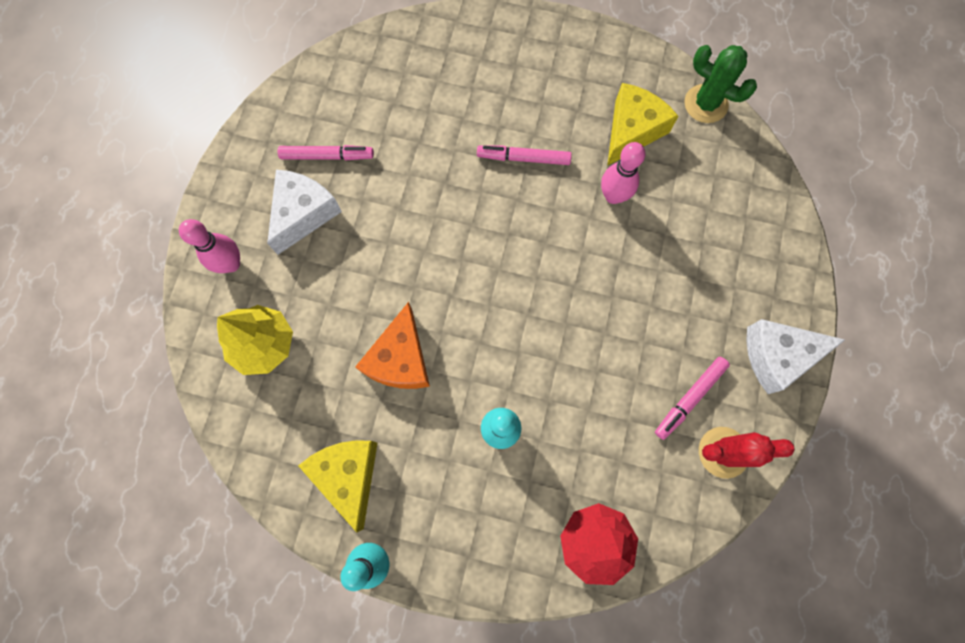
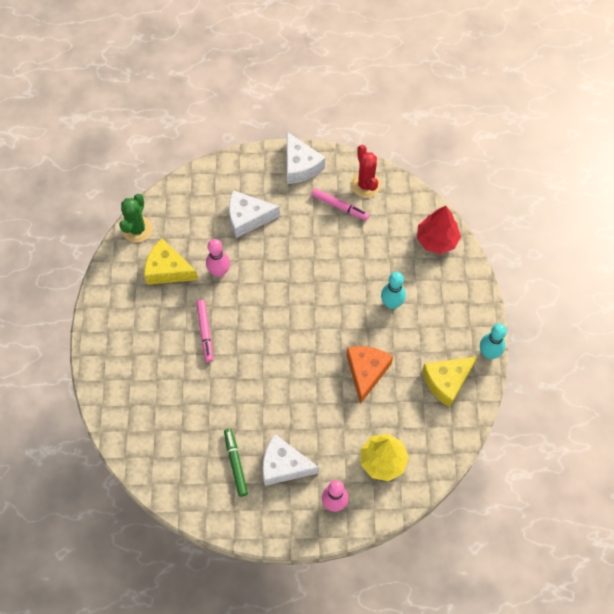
camera: 105 degrees left, 10 degrees down
(327, 156) = (235, 463): pink marker -> green marker
(400, 359) = (366, 372): orange cheese -> orange cheese turned 75 degrees counterclockwise
(695, 254) = (248, 218): none -> white cheese

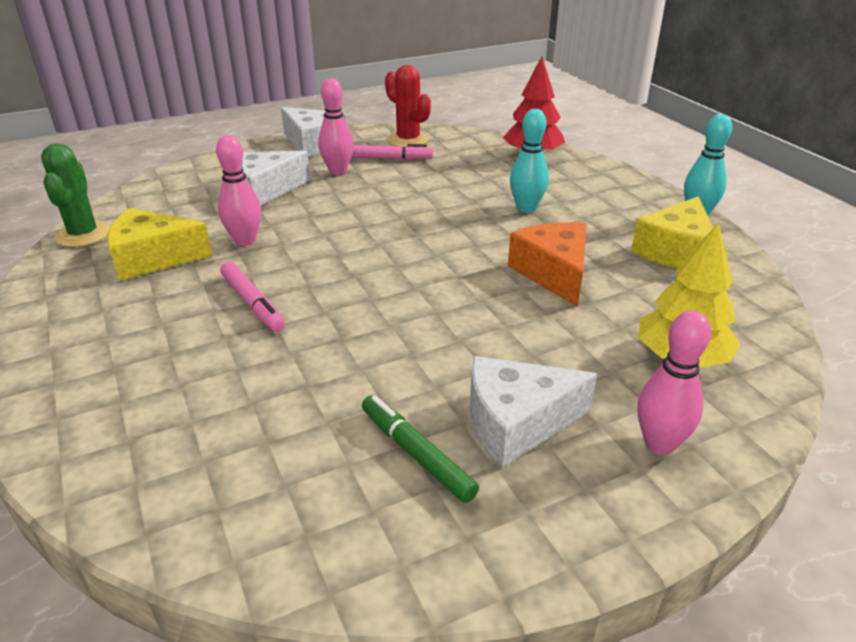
camera: 25 degrees left, 30 degrees down
(301, 211) = (338, 171): none -> pink bowling pin

